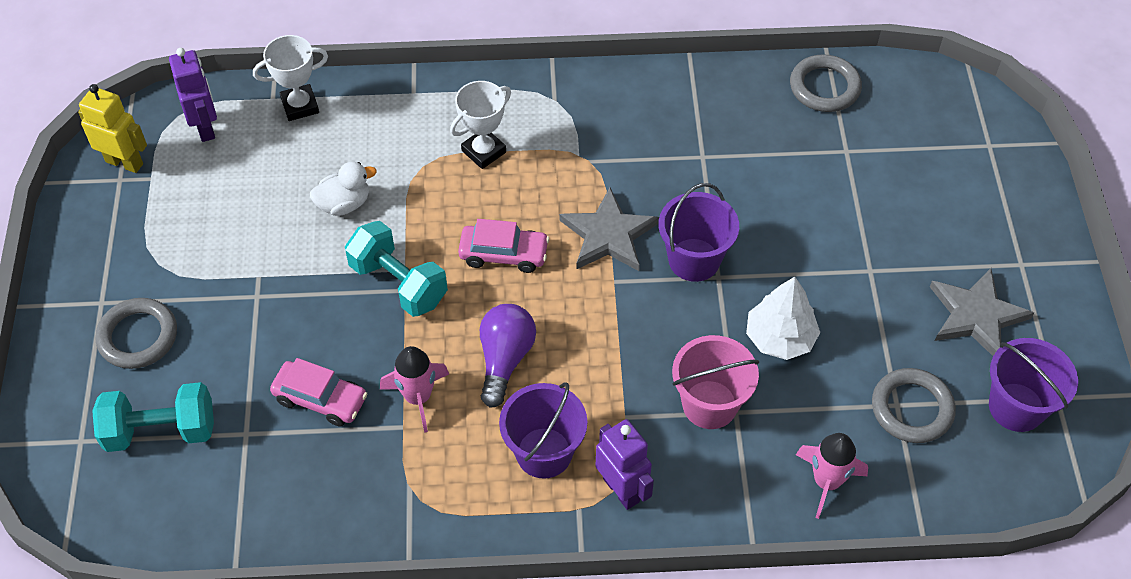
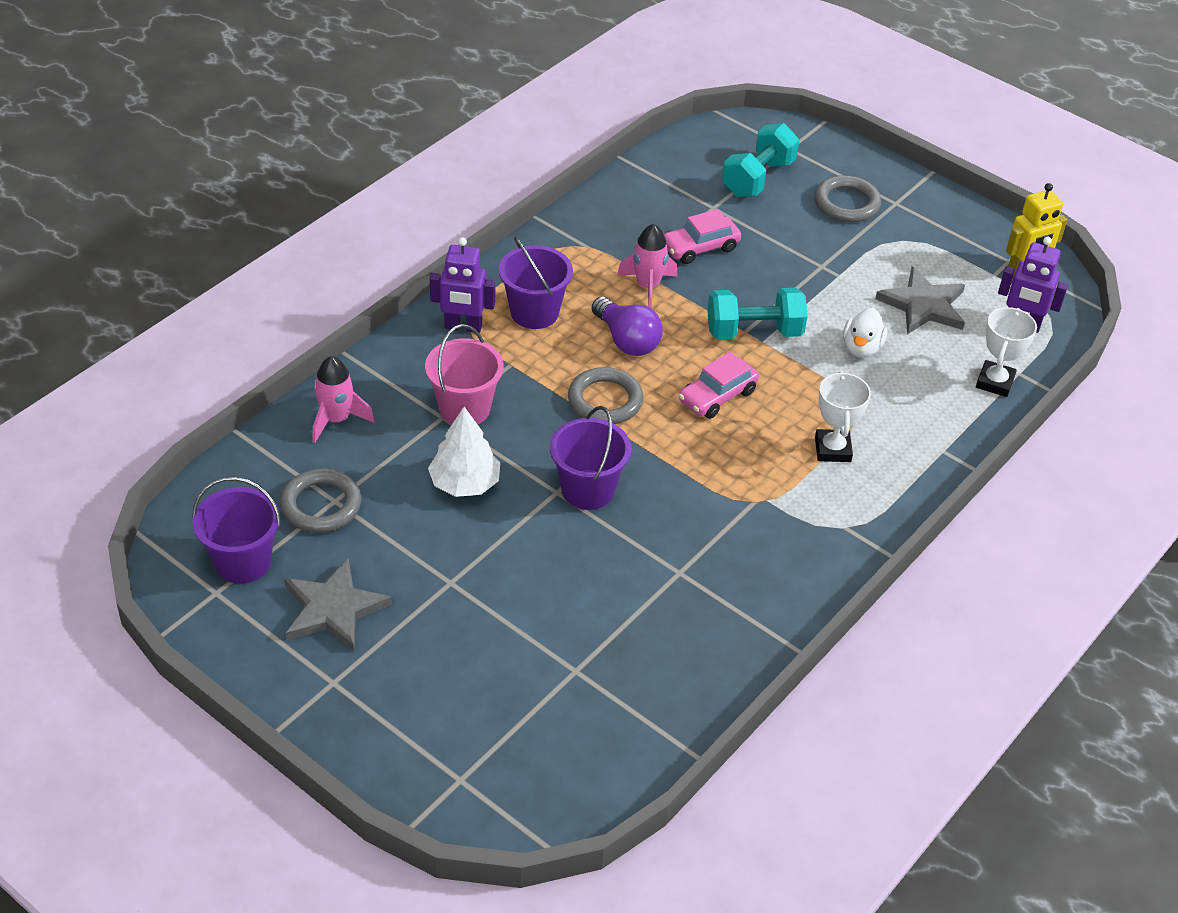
camera: 130 degrees right, 10 degrees down
(608, 235) = (668, 461): grey star -> grey star (923, 305)
(824, 87) = (660, 717): grey ring -> grey ring (605, 400)

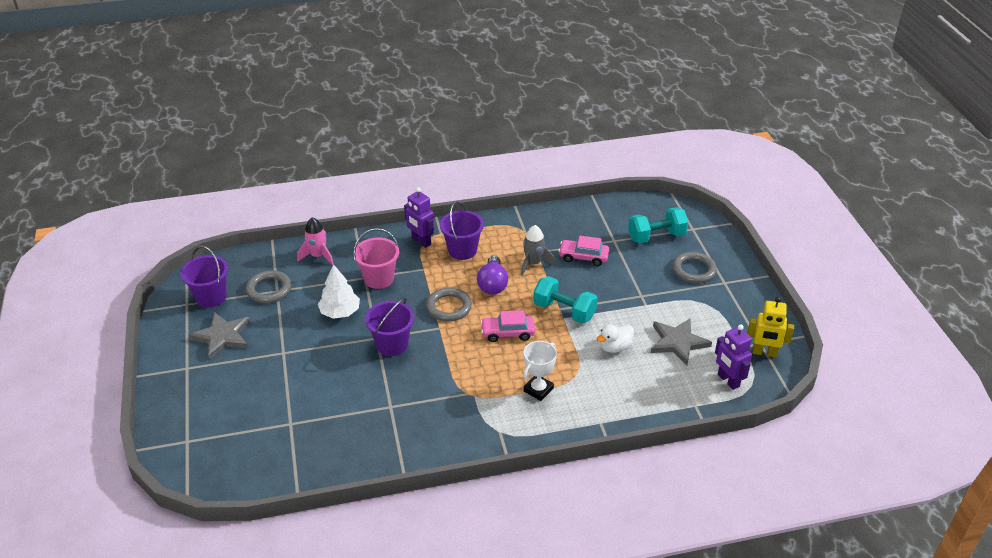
camera: 40 degrees right, 5 degrees down
(648, 286) = (533, 263): pink rocket -> grey rocket
(994, 382) = (674, 403): white trophy -> none

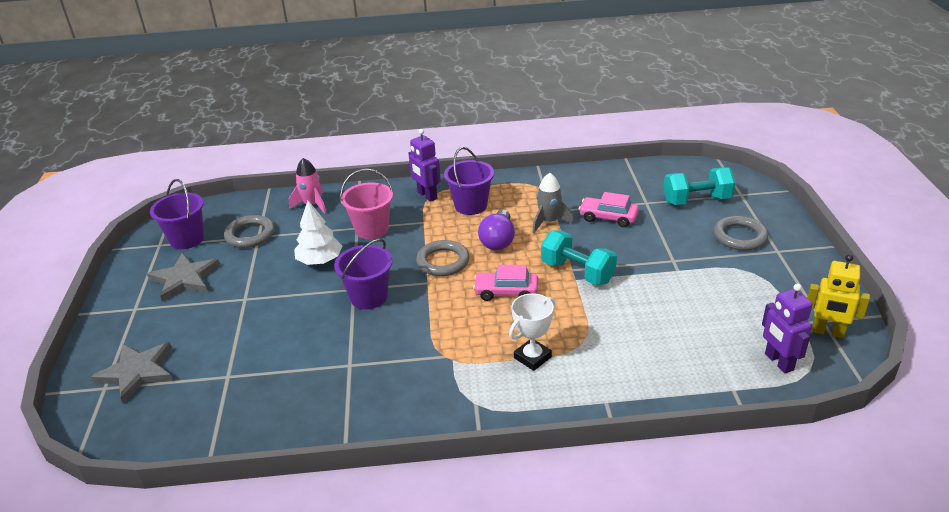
camera: 10 degrees right, 5 degrees down
(615, 347) = (634, 315): white duck -> none
(678, 342) = (715, 314): grey star -> grey star (137, 372)

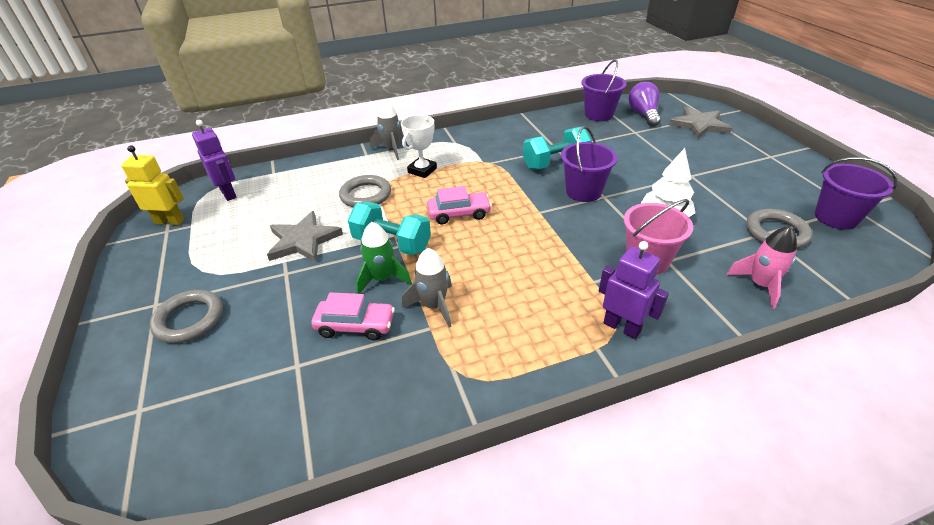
camera: 165 degrees right, 5 degrees up
(184, 279) = (769, 182): grey star -> grey star (303, 240)
(443, 261) = (537, 234): grey ring -> grey ring (366, 195)
(470, 205) = (549, 318): purple bucket -> purple bucket (598, 115)
(498, 240) = (488, 268): purple light bulb -> purple light bulb (643, 114)
(568, 406) = (392, 149): none -> grey rocket
(587, 244) = (382, 279): none -> green rocket
(696, 200) = (217, 382): turquoise dumbbell -> turquoise dumbbell (555, 163)

